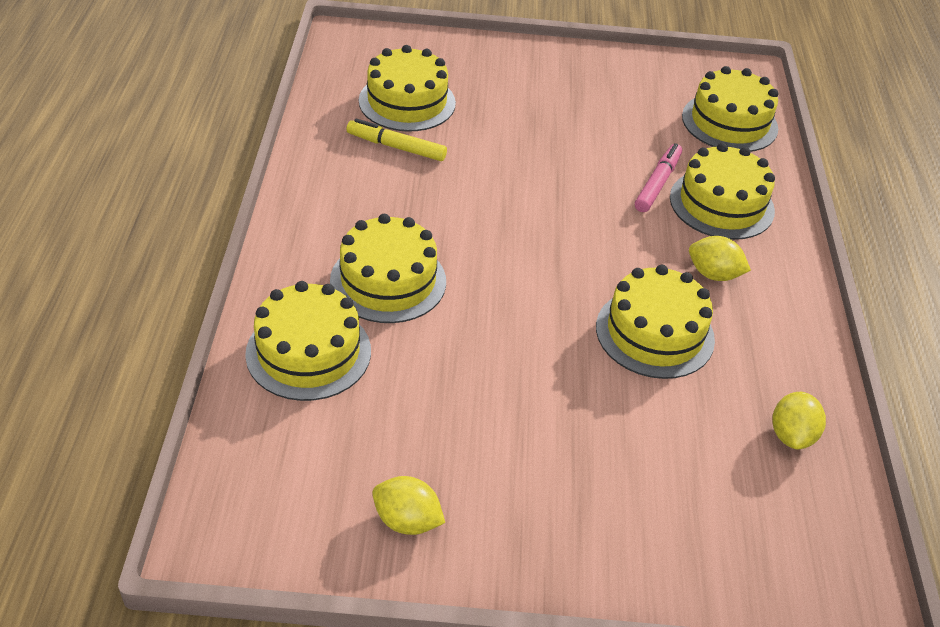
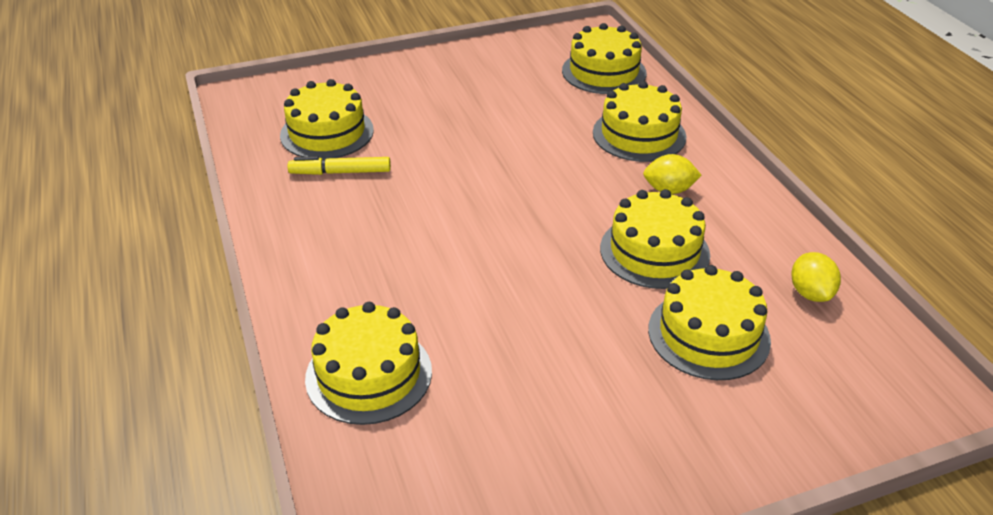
camera: 20 degrees left, 5 degrees down
(388, 281) = (403, 286): yellow cake -> yellow cake (708, 334)
(407, 521) = (552, 489): yellow lemon -> none
(657, 183) = (579, 134): pink marker -> none

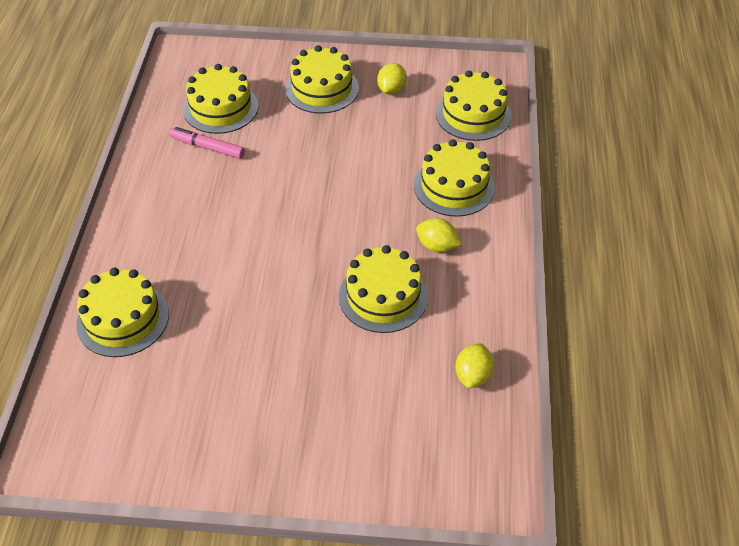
camera: 25 degrees right, 10 degrees up
(340, 172) = (207, 147): yellow marker -> pink marker
(503, 72) = (391, 90): none -> yellow lemon
(708, 334) = (368, 379): yellow cake -> yellow cake (322, 89)

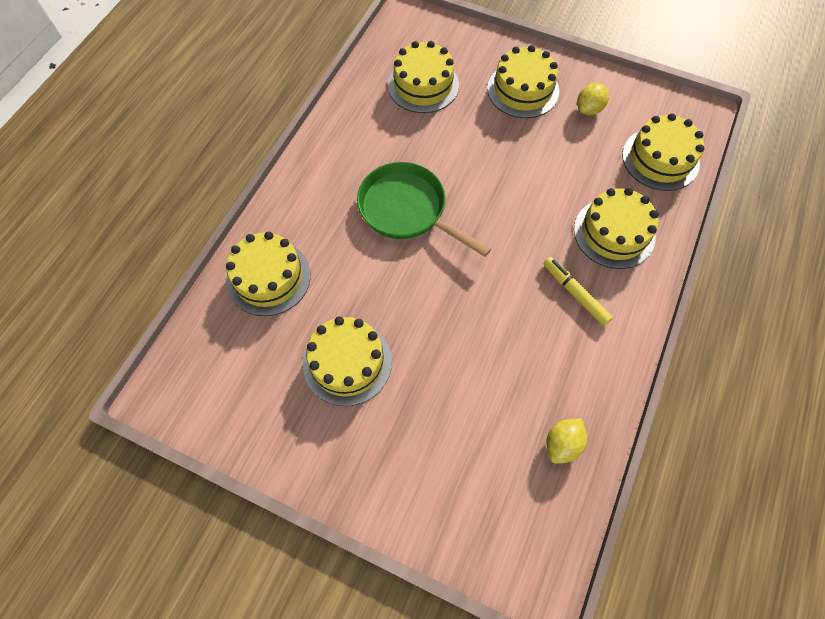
camera: 20 degrees right, 15 degrees up
(207, 147) = (398, 123): pink marker -> none
(246, 220) = (407, 210): none -> green pan
(383, 296) = (506, 330): yellow cake -> yellow cake (347, 362)
(437, 246) = (575, 293): yellow lemon -> yellow marker

